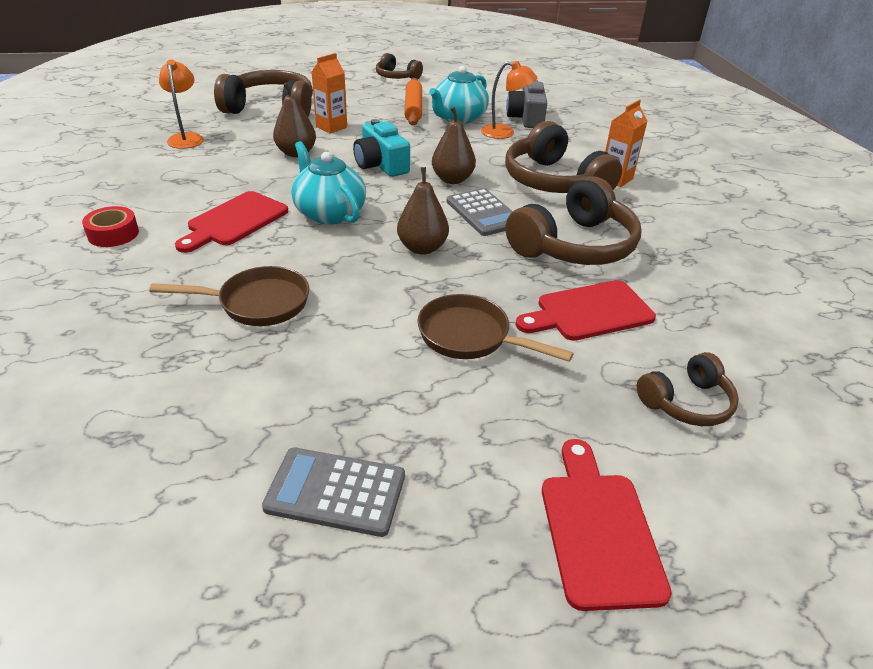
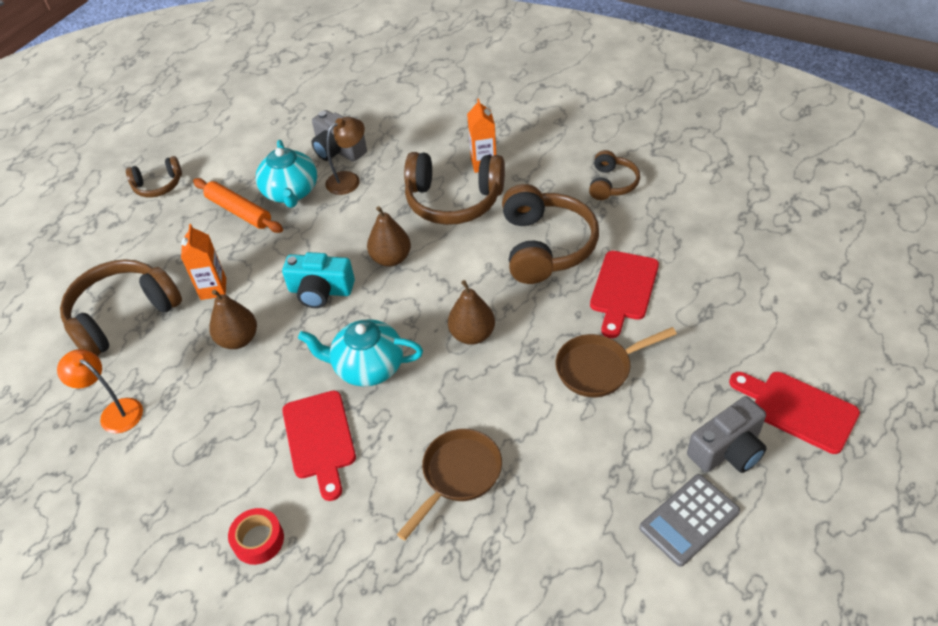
camera: 45 degrees left, 10 degrees up
(467, 485) = (728, 449): none -> grey camera
(483, 213) = (458, 269): grey calculator -> none
(505, 133) = (349, 179): orange lamp -> brown lamp
(686, 402) = (736, 302): brown headphones -> brown headphones (612, 184)

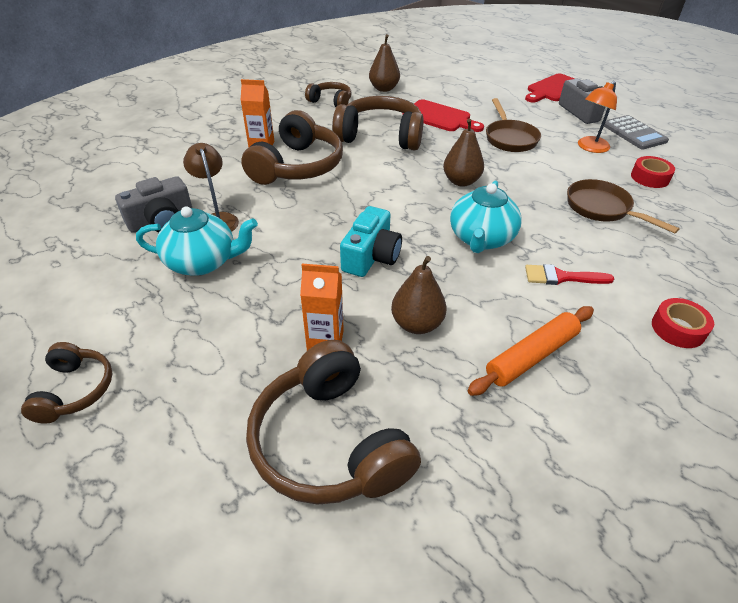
camera: 80 degrees left, 5 degrees down
(115, 412) = (502, 454): orange lamp -> orange lamp (589, 148)
(239, 211) = (201, 308): orange rolling pin -> orange rolling pin (532, 356)
(320, 439) = (561, 277): red cutting board -> red brush
(391, 258) = (351, 208): brown pear -> brown pear (384, 89)
(556, 534) = (650, 177): none -> red tape

